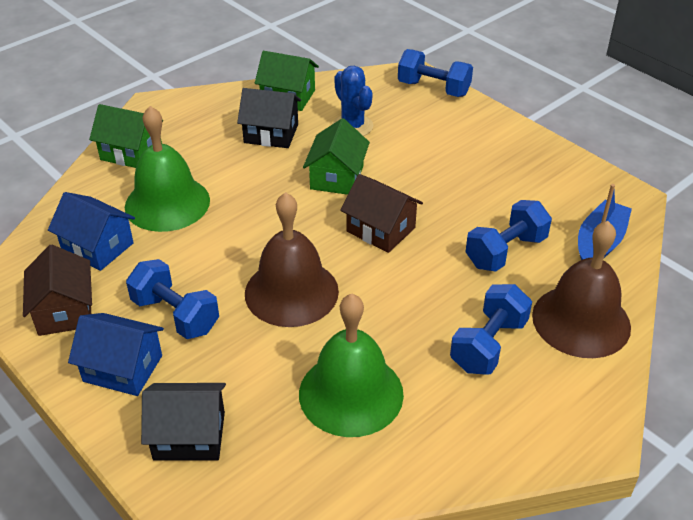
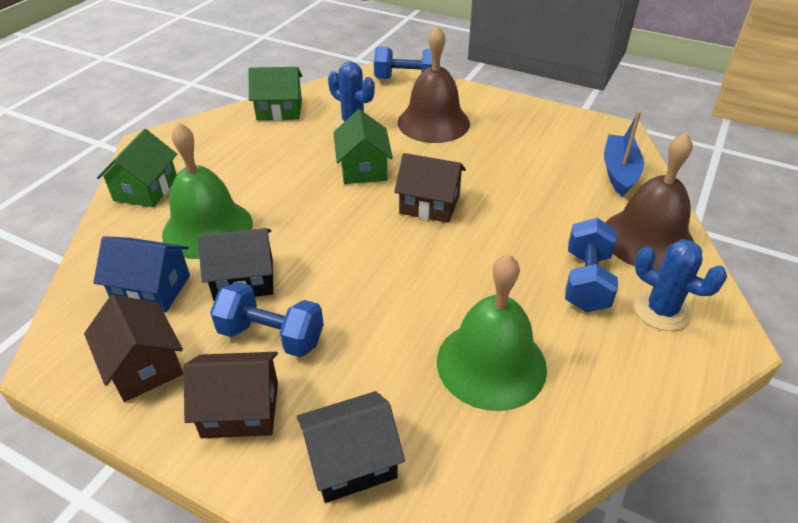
camera: 20 degrees left, 0 degrees up
(123, 368) = (240, 409): blue house -> brown house
(131, 152) = (146, 189): green house -> green house turned 75 degrees counterclockwise
(271, 134) = (280, 144): black house -> black house (244, 279)
(291, 292) = (378, 281): brown bell -> brown bell (433, 122)
(505, 251) = (549, 197): blue dumbbell -> none
(545, 393) = (661, 310): none -> blue cactus

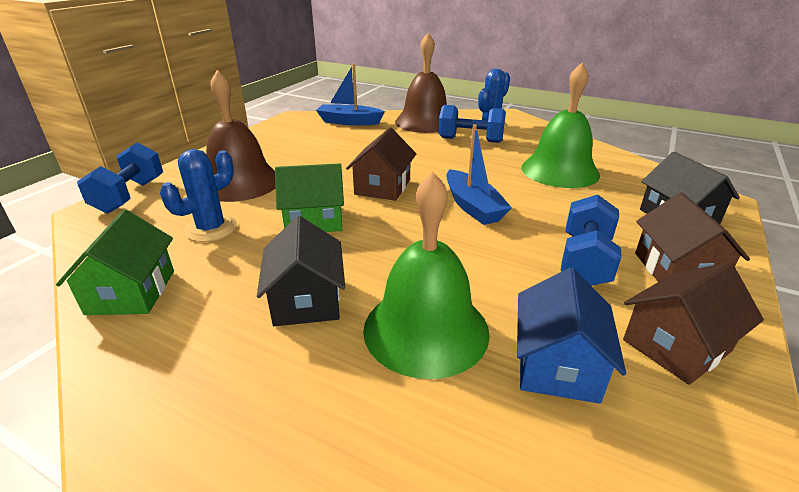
camera: 90 degrees left, 10 degrees down
(146, 189) = (318, 428): green house -> none
(244, 279) = (514, 286): black house -> black house (306, 300)
(385, 267) = (473, 206): none -> blue boat

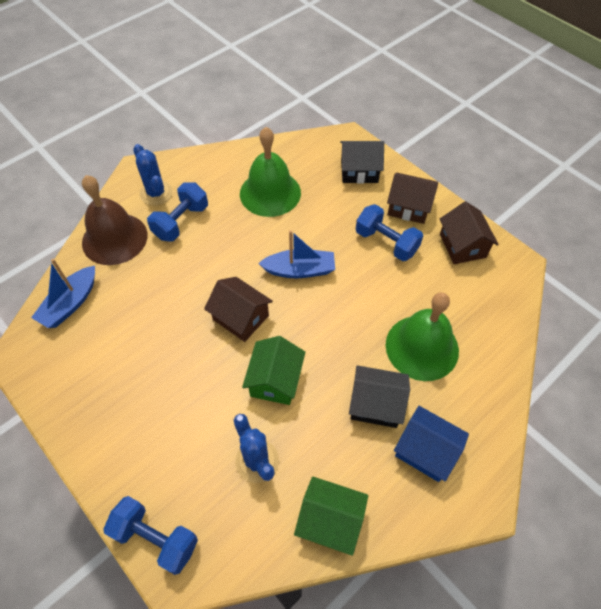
camera: 70 degrees left, 25 degrees up
(240, 182) = (176, 431): brown bell -> none
(557, 365) = (462, 300): blue house -> blue house (426, 450)

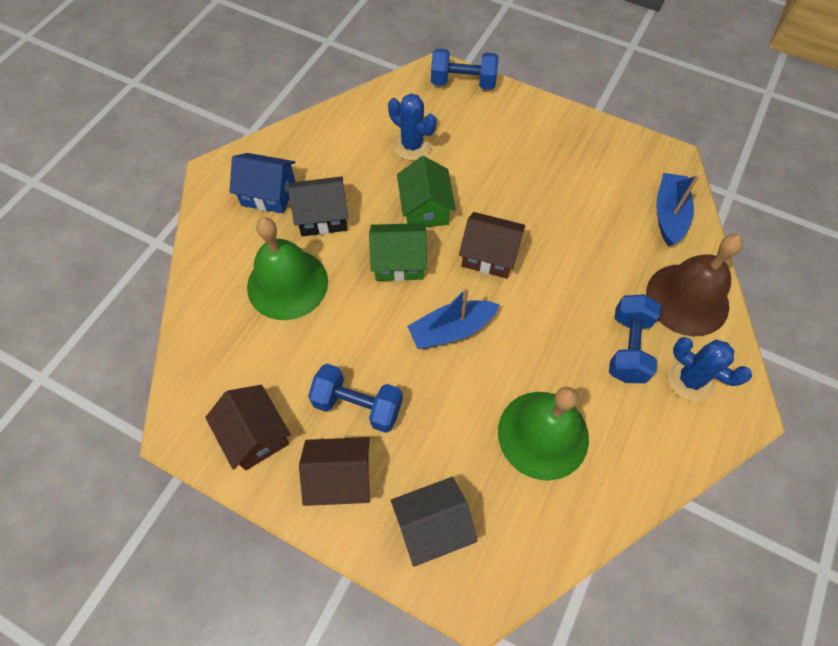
camera: 160 degrees right, 5 degrees up
(330, 520) = (337, 127): green house -> green house (399, 262)

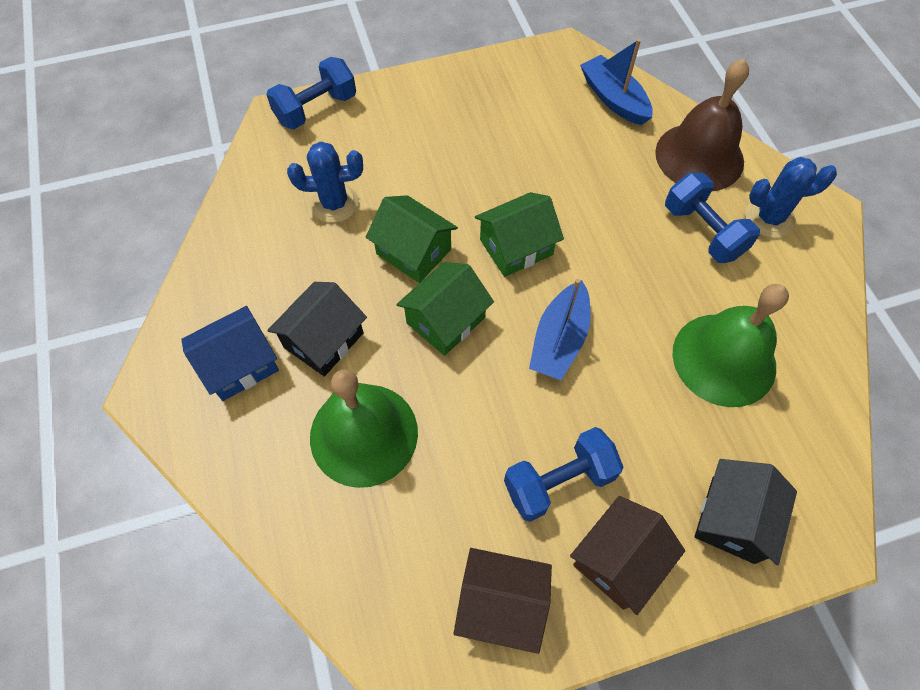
camera: 45 degrees left, 0 degrees up
(489, 255) = (516, 247): brown house -> green house

